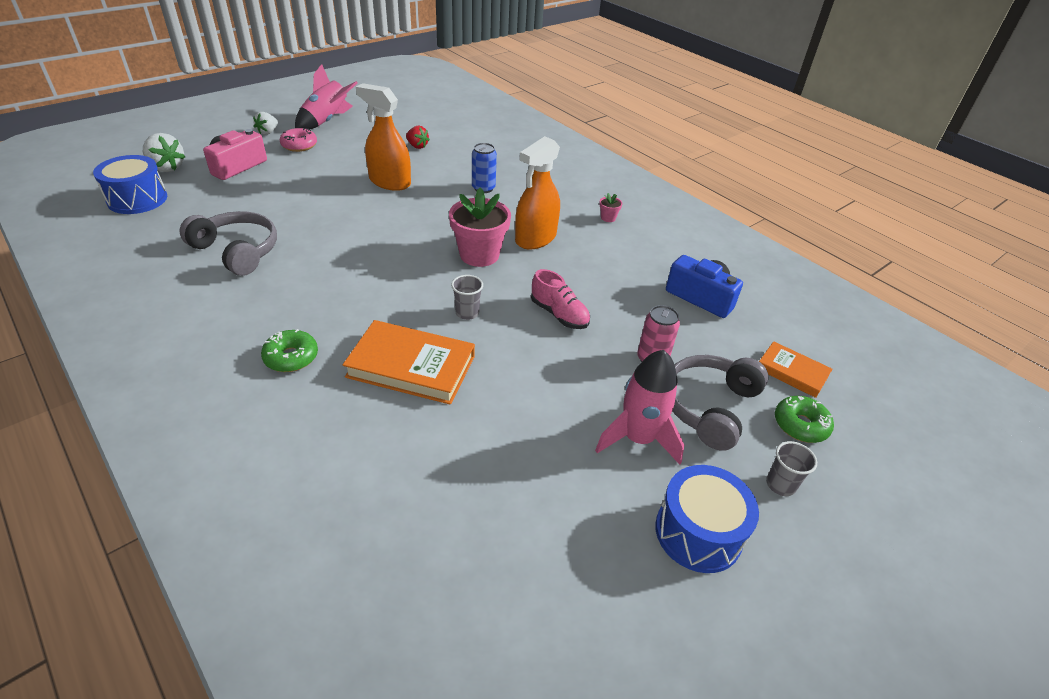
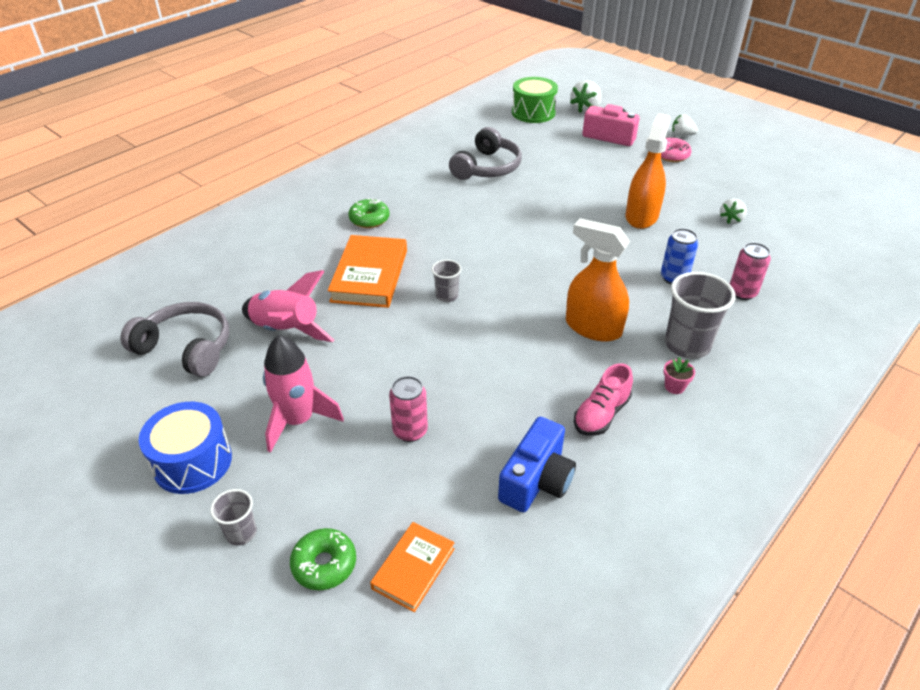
camera: 85 degrees right, 0 degrees up
(137, 199) = (533, 112): blue drum -> green drum
(327, 121) = (734, 158): pink rocket -> pink rocket (286, 330)
(417, 146) = (731, 220): red strawberry -> white strawberry
(479, 255) = (542, 291): pink flower pot -> none
(511, 166) = (742, 293): none -> pink can
(559, 314) = (463, 356): pink shoe -> pink shoe (601, 414)
(564, 202) = (687, 345): none -> grey cup
(709, 407) = (344, 479): grey headphones -> grey headphones (186, 348)

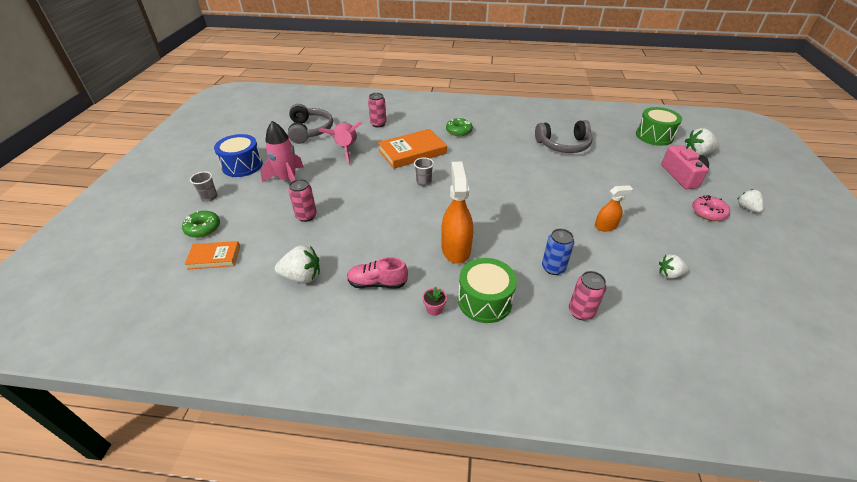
camera: 55 degrees right, 0 degrees up
(261, 275) = (378, 124): none -> pink can
(536, 480) = (302, 277): blue camera -> white strawberry
(641, 216) = (605, 226): orange spray bottle -> orange spray bottle, size x0.56
(687, 345) = (484, 301): grey cup -> green drum

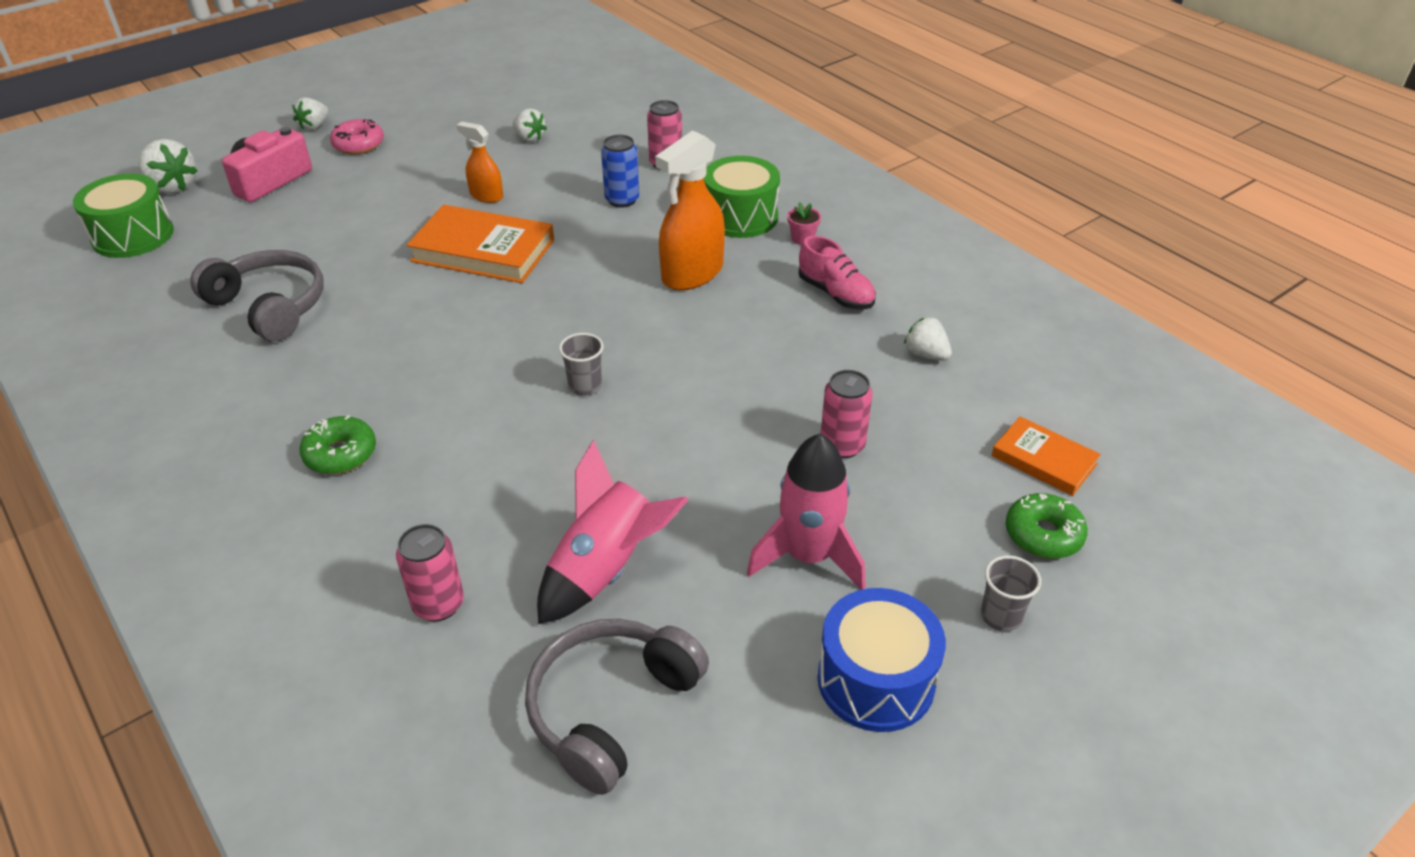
camera: 135 degrees left, 0 degrees up
(302, 277) = (926, 354): white strawberry -> white strawberry, size x0.65
(412, 152) = (502, 463): orange book -> orange book (483, 251)

